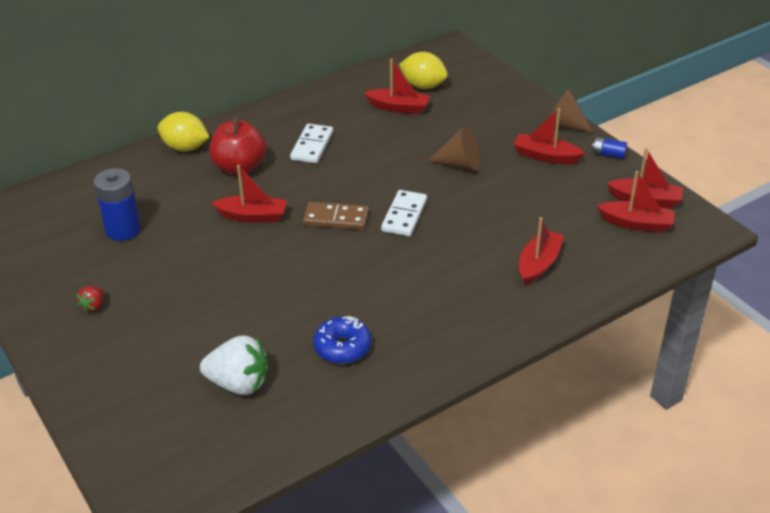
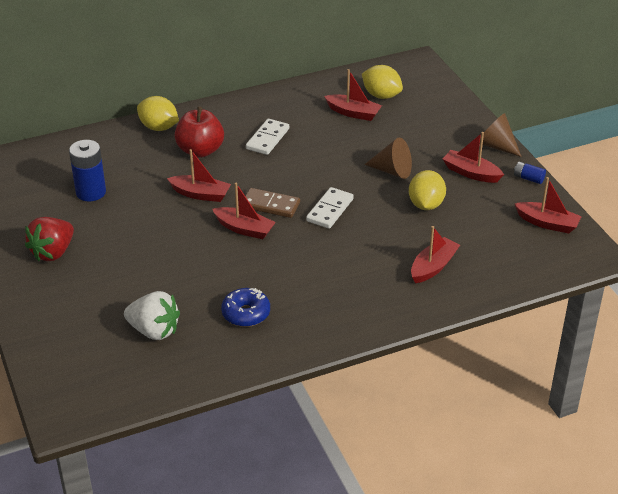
camera: 10 degrees right, 0 degrees up
(93, 306) = (53, 252): red strawberry -> red strawberry, size x2.05
(508, 196) = (426, 204): none -> yellow lemon
(636, 223) = (531, 243): red boat -> red boat (244, 229)

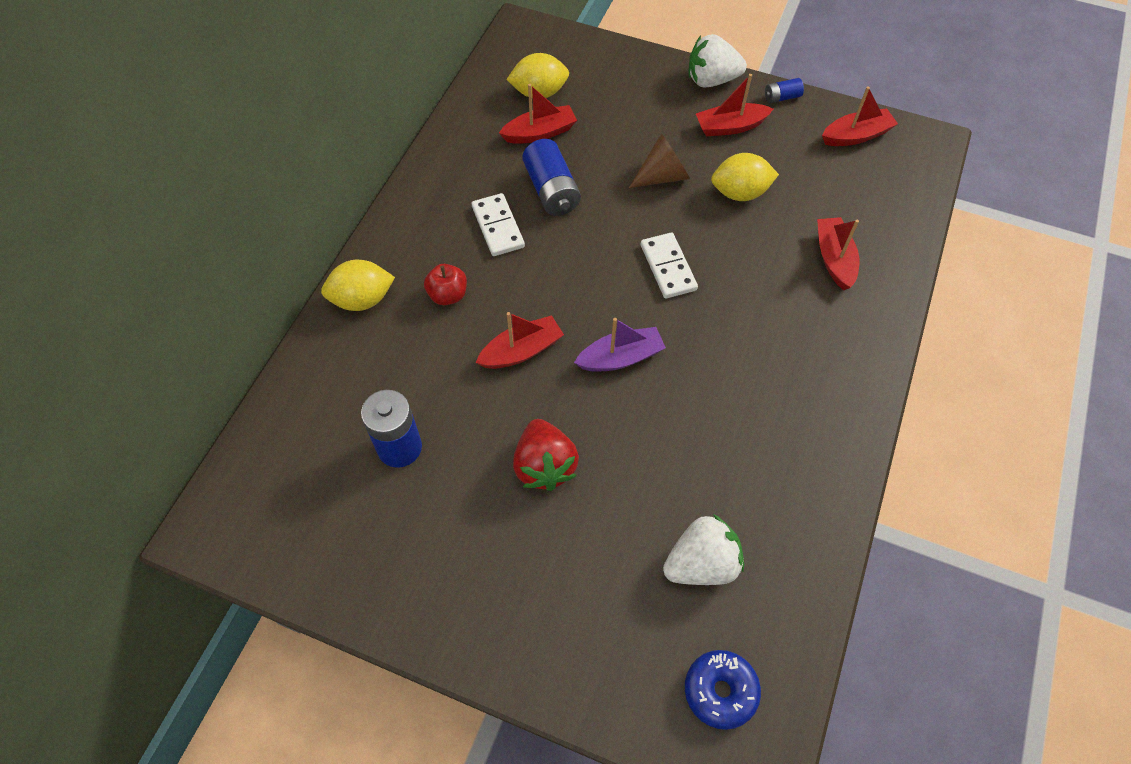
camera: 45 degrees left, 20 degrees up
(53, 252) = (464, 565): red strawberry -> red strawberry (544, 466)
(200, 150) = (448, 295): red apple -> red apple, size x0.61
(244, 229) = (620, 357): red boat -> purple boat
(246, 314) = (755, 459): blue donut -> blue donut (720, 691)
(270, 205) = (607, 307): brown domino -> none
(320, 140) = (551, 190): none -> blue battery
(426, 204) = (740, 193): yellow lemon -> yellow lemon turned 60 degrees counterclockwise
(496, 146) = (711, 80): brown cone -> white strawberry

